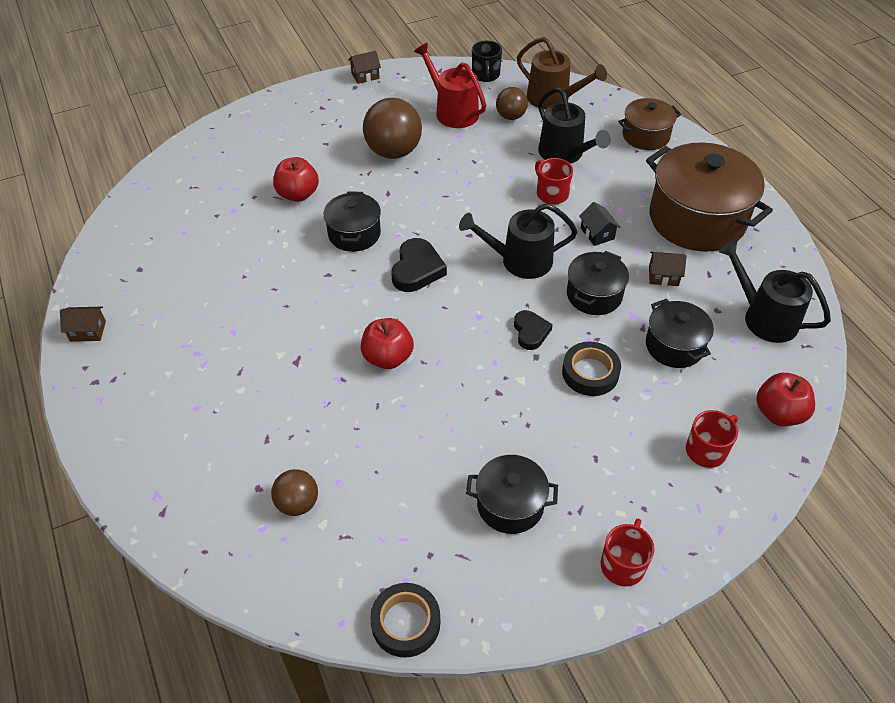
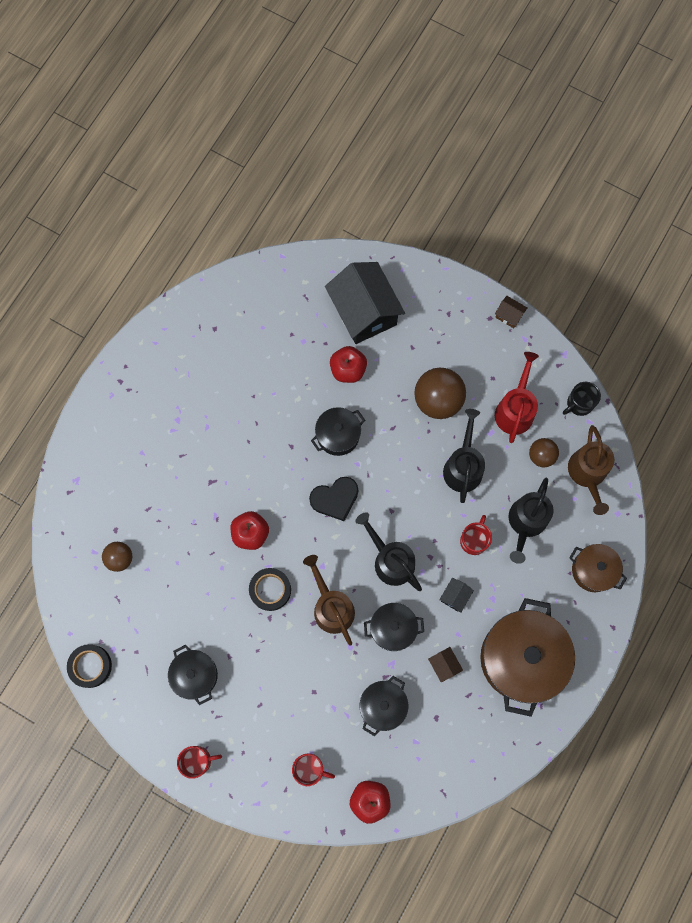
camera: 55 degrees right, 25 degrees up
(88, 331) = (150, 343): brown house -> none
(256, 156) = (364, 312): none -> black house
(530, 332) = (331, 607): black heart -> brown watering can
(590, 373) = (323, 664): black tape -> black tape (270, 590)
(764, 318) = (451, 753): black watering can -> black watering can (463, 467)

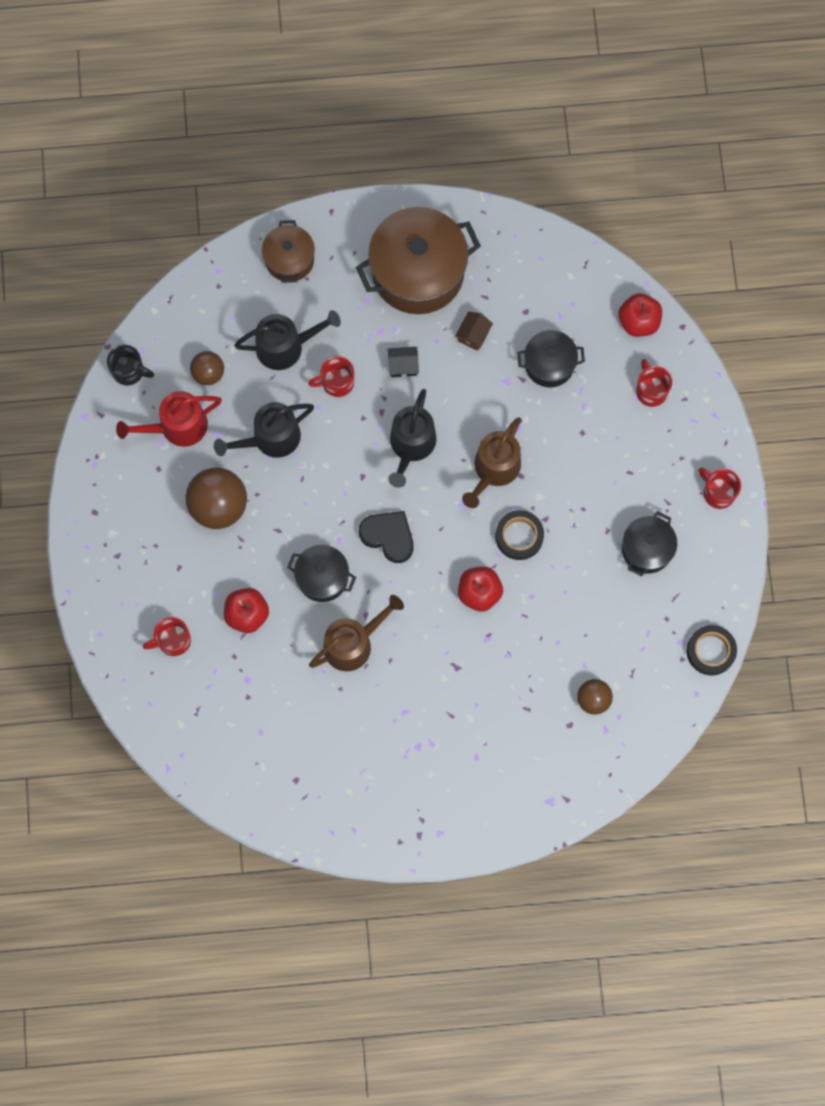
camera: 125 degrees left, 0 degrees up
(364, 312) = (173, 641): black house -> red mug
(393, 628) = (473, 401): black pot -> none
(509, 315) = (79, 495): brown house -> none
(587, 473) = (196, 320): brown watering can -> brown watering can (353, 643)

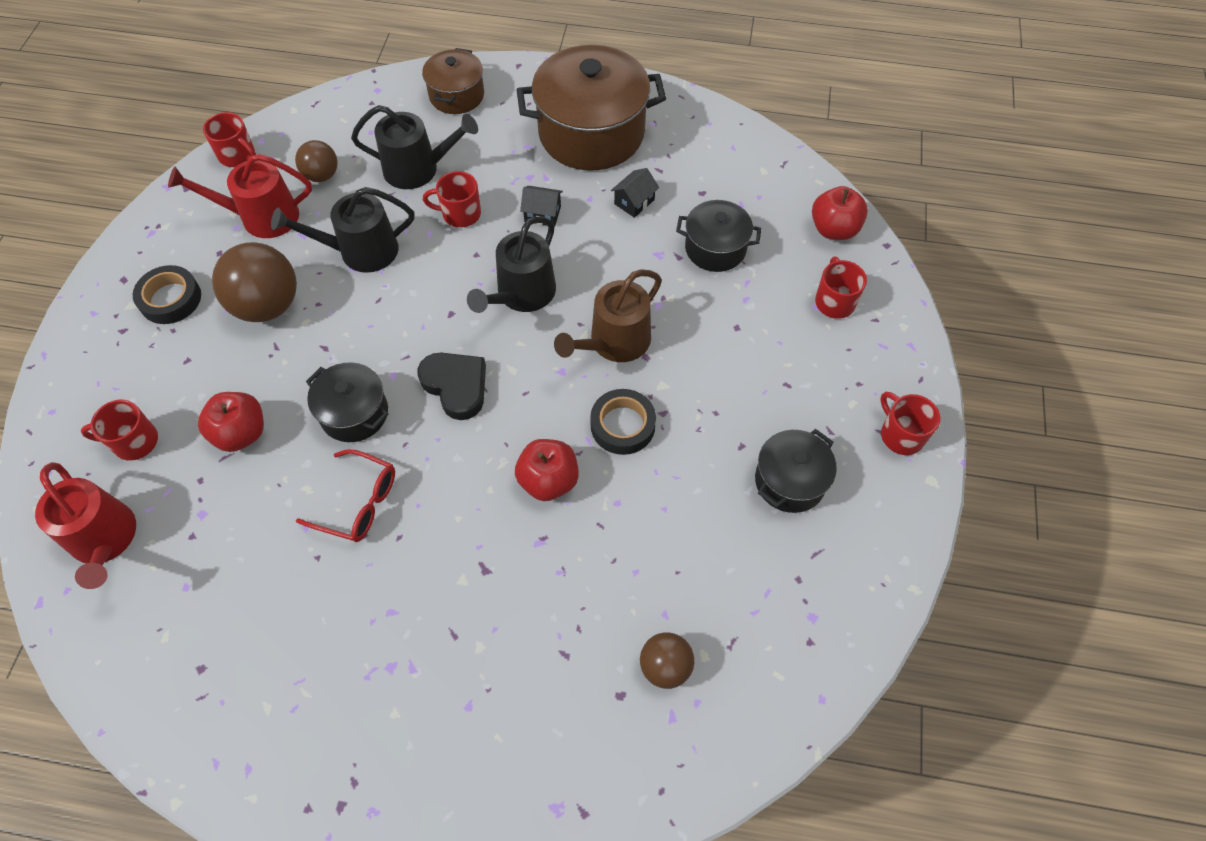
camera: 15 degrees right, 15 degrees down
(129, 371) = (238, 155): black mug -> red mug
(189, 715) = (105, 540): none -> red watering can
(353, 643) = (358, 503): brown watering can -> red glasses
(473, 335) = (634, 202): brown house -> black house
(710, 651) = (855, 641): black tape -> black tape (170, 299)

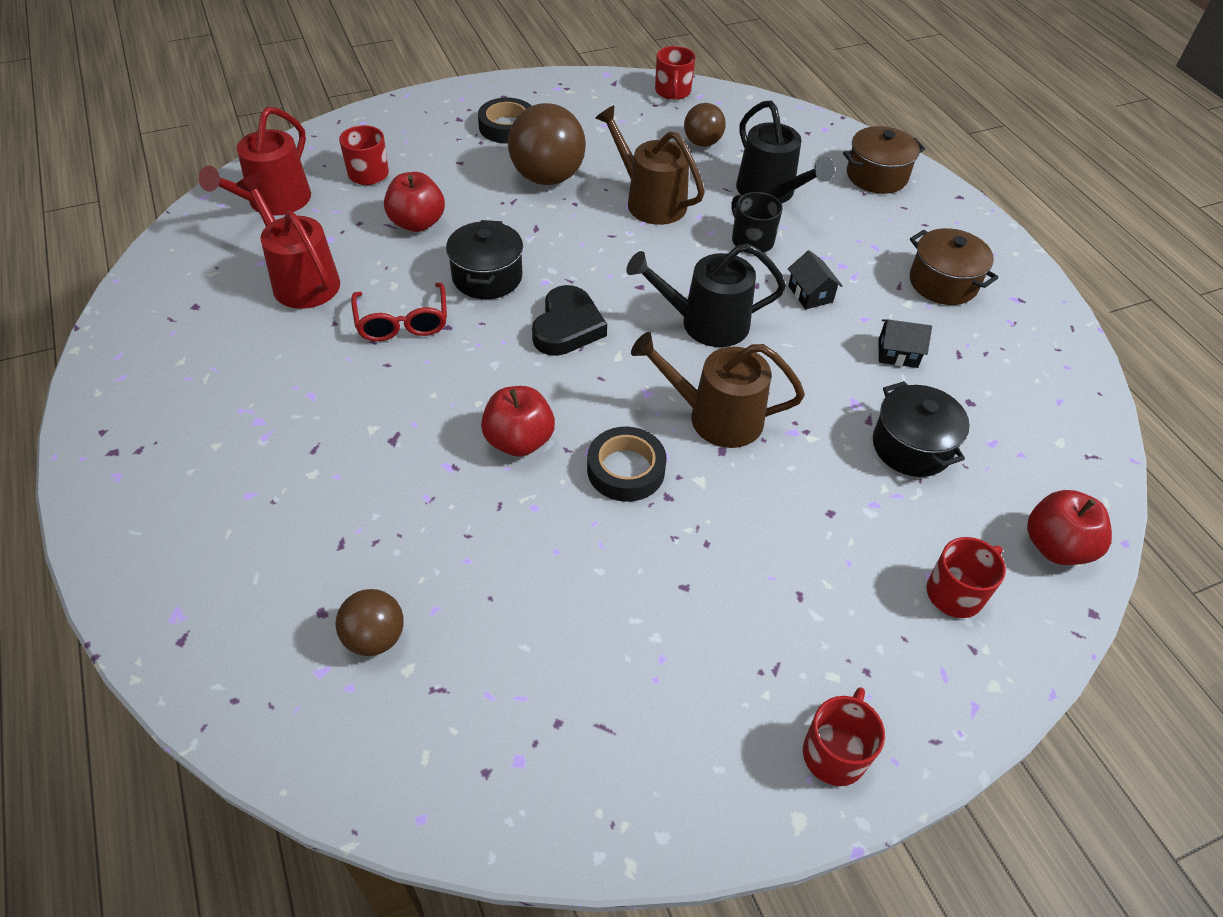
camera: 55 degrees right, 10 degrees down
(262, 217) = (628, 133): red watering can -> red watering can (301, 280)
(361, 251) = (650, 201): black watering can -> brown watering can
(460, 214) = (751, 241): red mug -> black mug
(591, 133) = (943, 283): brown pot -> brown pot, size x0.54
(790, 481) = (676, 656): black pot -> none

